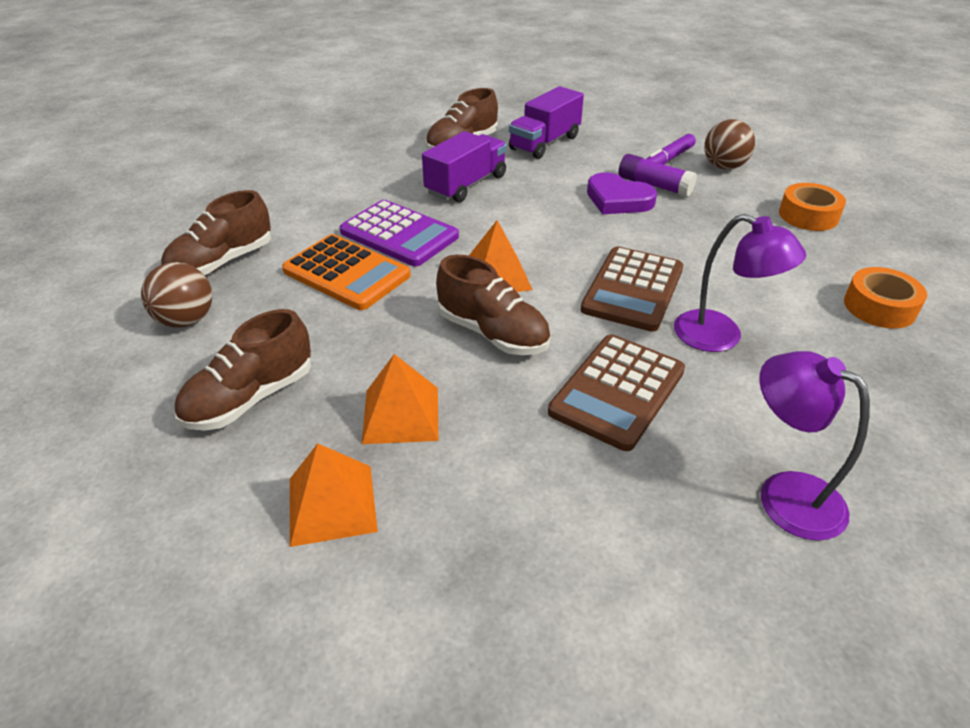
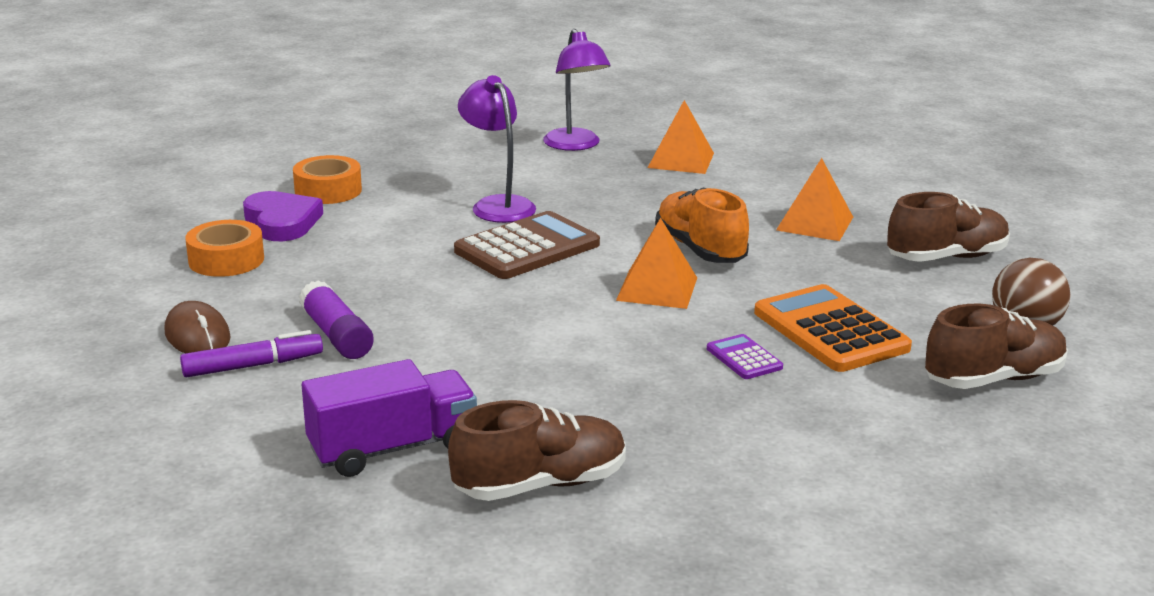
camera: 155 degrees left, 15 degrees down
(332, 504) = (883, 198): orange pyramid -> orange pyramid (681, 160)
(399, 234) = (744, 358): purple calculator -> purple calculator, size x0.48
(466, 185) = (599, 405): purple truck -> none
(493, 333) = (700, 249): brown shoe -> orange shoe
(617, 391) = (628, 199): brown calculator -> none
(618, 199) = (412, 330): purple heart -> purple heart (282, 222)
(724, 167) = (197, 335): brown ball -> brown mouse

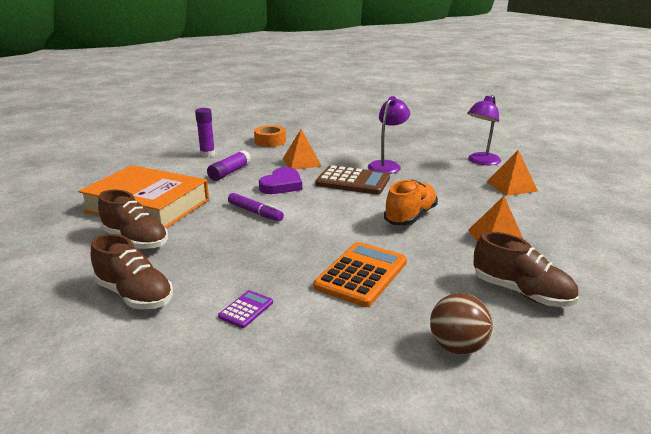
camera: 60 degrees right, 0 degrees up
(197, 335) = (207, 154): brown mouse -> purple glue stick
(253, 366) = (193, 168): purple marker -> purple marker (255, 212)
(282, 222) = (313, 139): purple heart -> purple heart (282, 185)
(328, 190) = (351, 137): orange tape -> none
(392, 448) = (147, 205): purple truck -> orange book
(657, 289) = (350, 218): orange pyramid -> orange pyramid (301, 162)
(744, 358) = (299, 257): purple calculator -> purple calculator (246, 309)
(993, 379) = (362, 348): brown shoe -> brown shoe (135, 295)

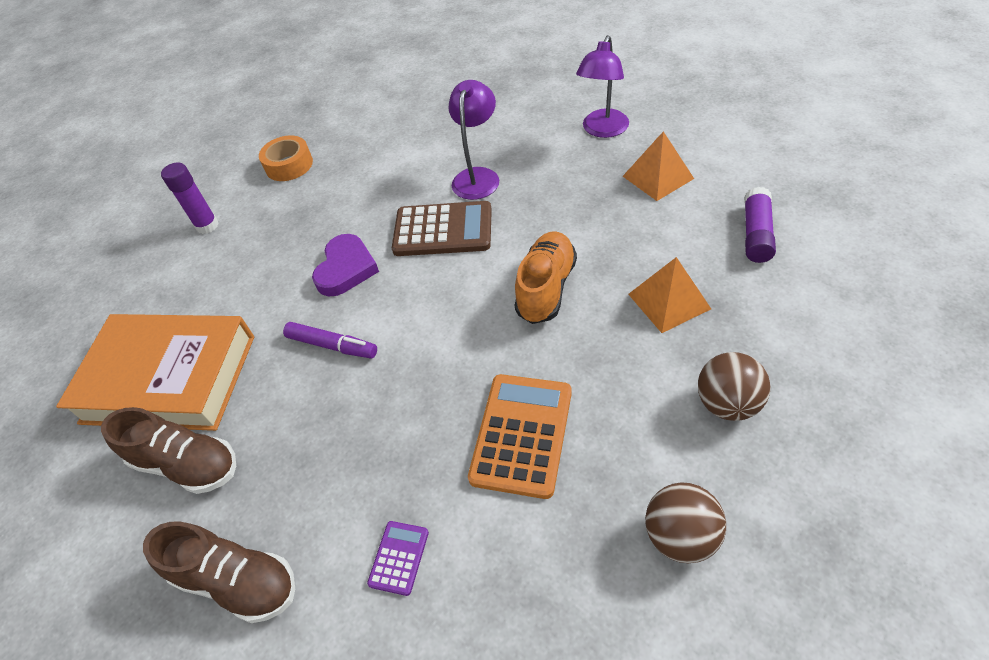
camera: 10 degrees left, 25 degrees up
(230, 172) = (259, 261): purple glue stick -> purple glue stick (756, 234)
(301, 162) = (354, 205): orange pyramid -> none
(521, 292) = (727, 403): brown shoe -> brown ball

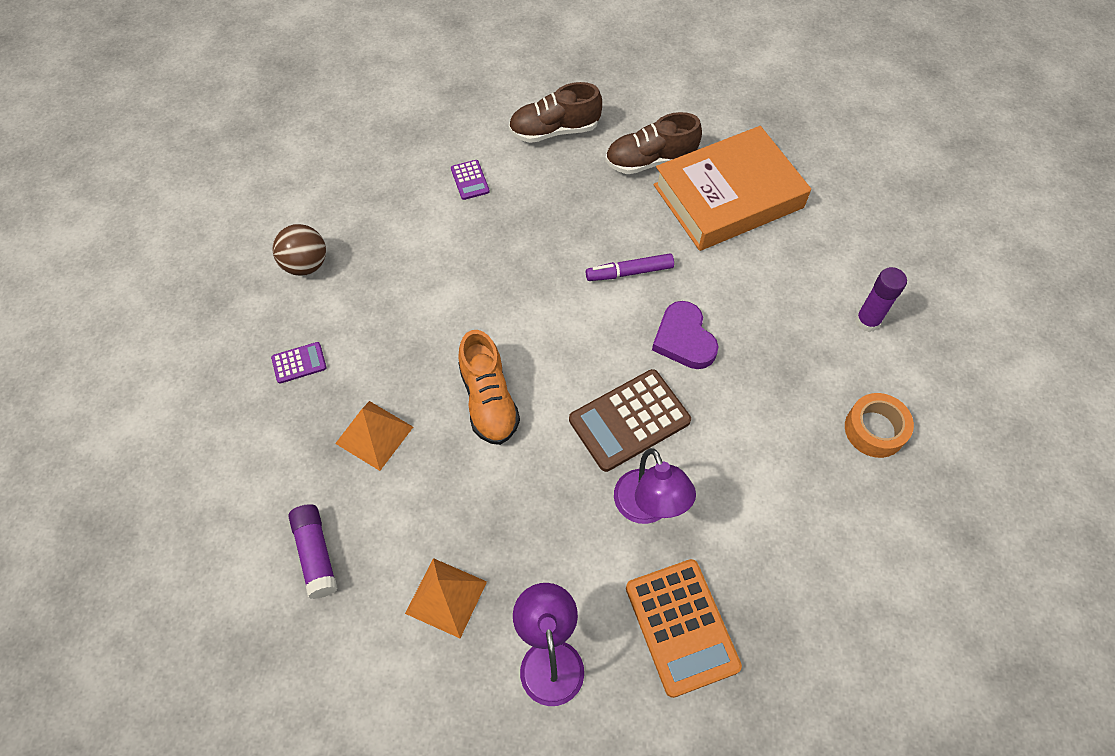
camera: 140 degrees right, 10 degrees up
(522, 434) = (437, 276): orange calculator -> orange calculator (681, 627)
(727, 403) = (299, 363): brown ball -> purple calculator

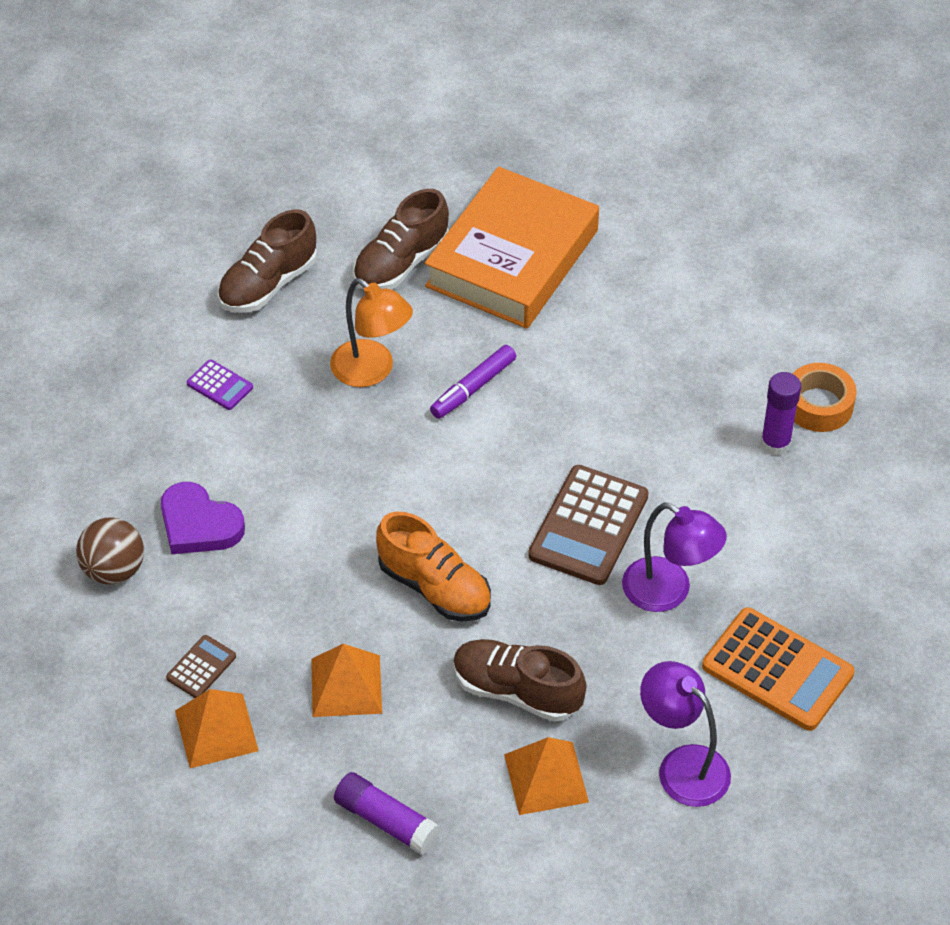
camera: 35 degrees left, 10 degrees down
(270, 413) = (216, 730): none -> orange pyramid
(299, 363) = (201, 667): purple calculator -> brown calculator
(480, 515) = (516, 691): none -> brown shoe
(572, 223) = (372, 371): none -> orange lamp
(684, 339) = (580, 422): purple heart -> purple heart (199, 524)
(867, 321) = (740, 310): purple glue stick -> purple glue stick (775, 444)

